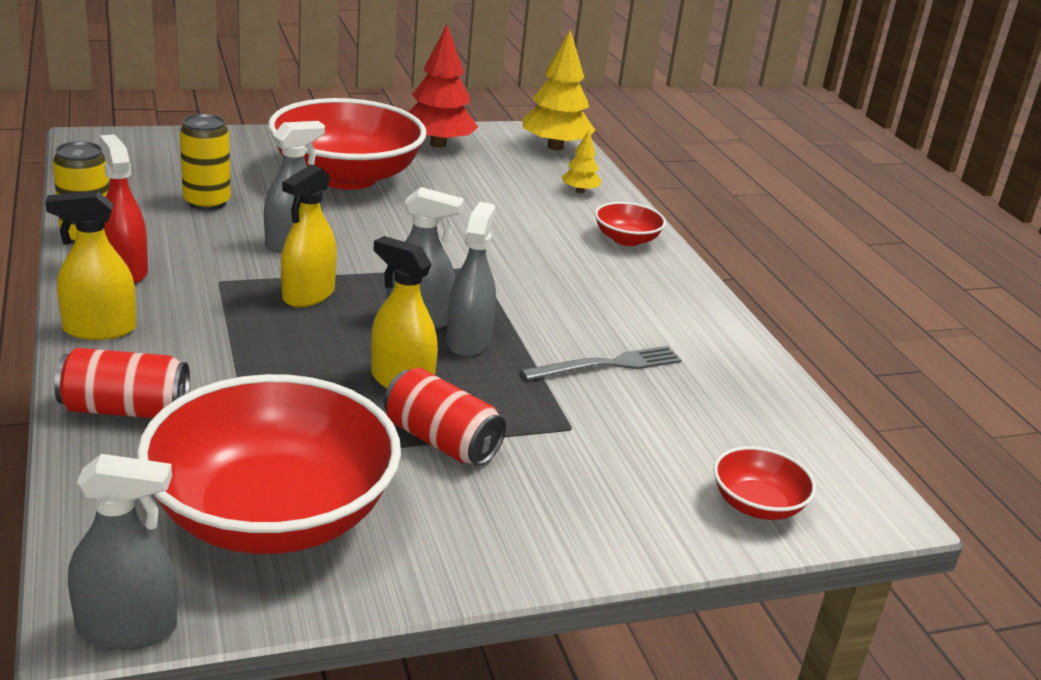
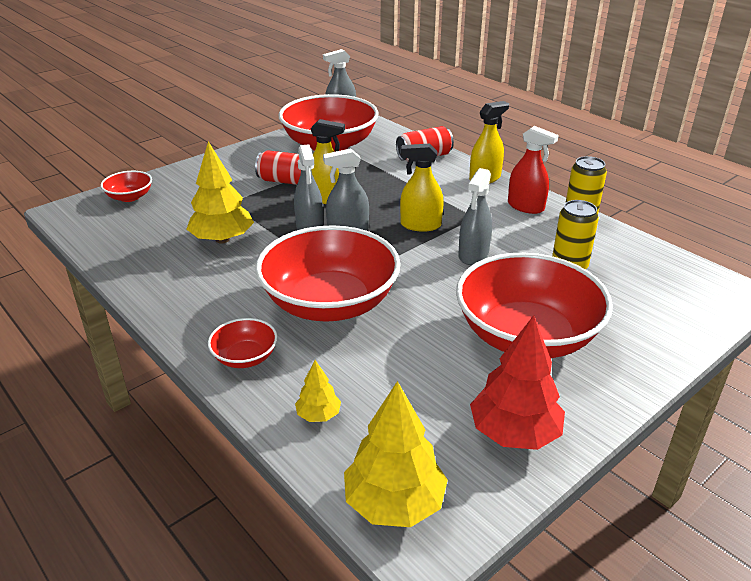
camera: 160 degrees right, 5 degrees up
(308, 295) = (420, 225): yellow spray bottle -> yellow spray bottle turned 90 degrees counterclockwise
(511, 253) = (330, 303): none -> red bowl
(607, 365) = (222, 239): grey fork -> yellow tree

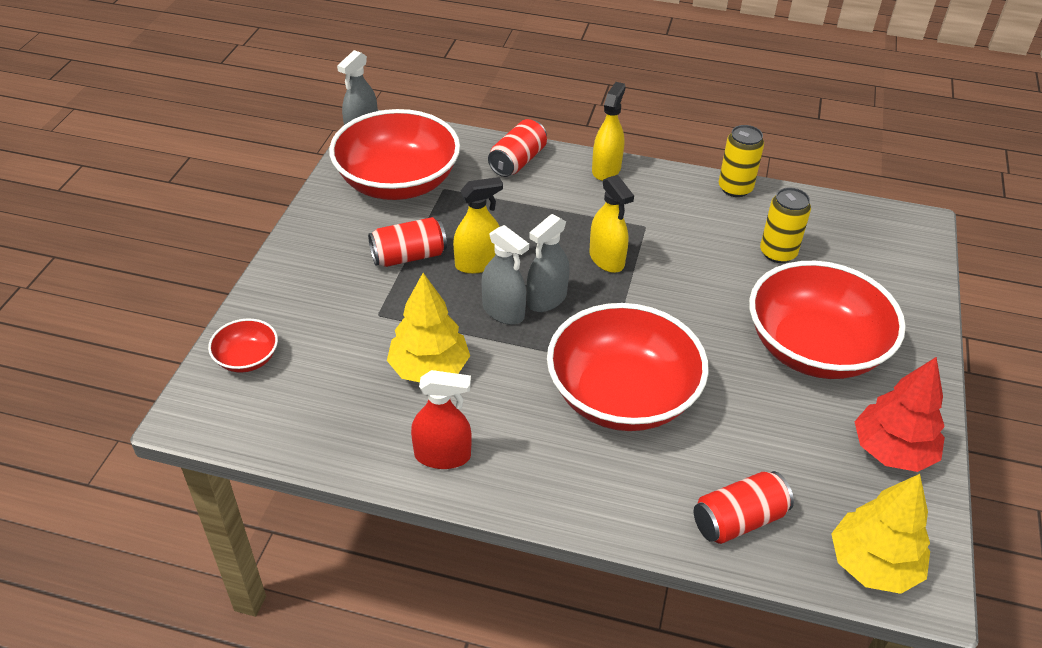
camera: 35 degrees left, 10 degrees up
(245, 357) = (613, 497): red bowl -> none
(318, 415) = (738, 520): yellow tree -> red can
(420, 225) = (606, 259): yellow spray bottle -> yellow spray bottle turned 90 degrees counterclockwise
(473, 255) = (689, 276): grey spray bottle -> none
(525, 206) = (677, 193): red spray bottle -> red spray bottle (442, 455)

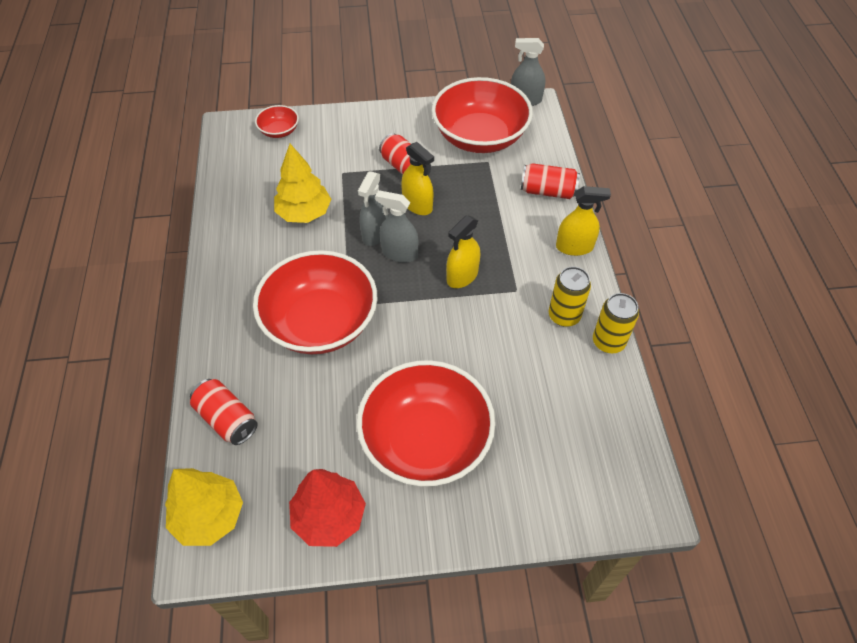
camera: 70 degrees right, 10 degrees up
(442, 455) = (233, 243): red spray bottle -> none
(778, 253) = (536, 391): yellow can -> yellow can (564, 315)

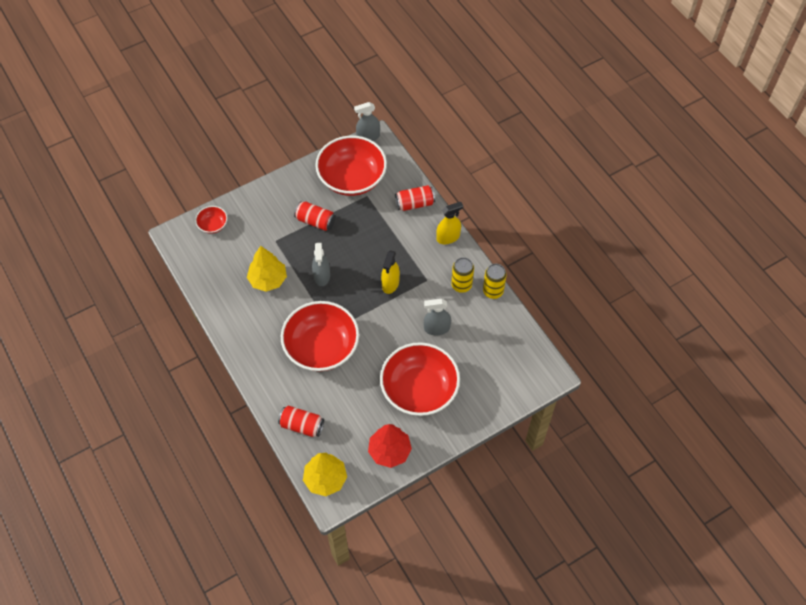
camera: 25 degrees left, 5 degrees up
(399, 253) = (344, 283): grey spray bottle -> grey spray bottle (436, 328)
(417, 205) = (337, 245): yellow spray bottle -> none

